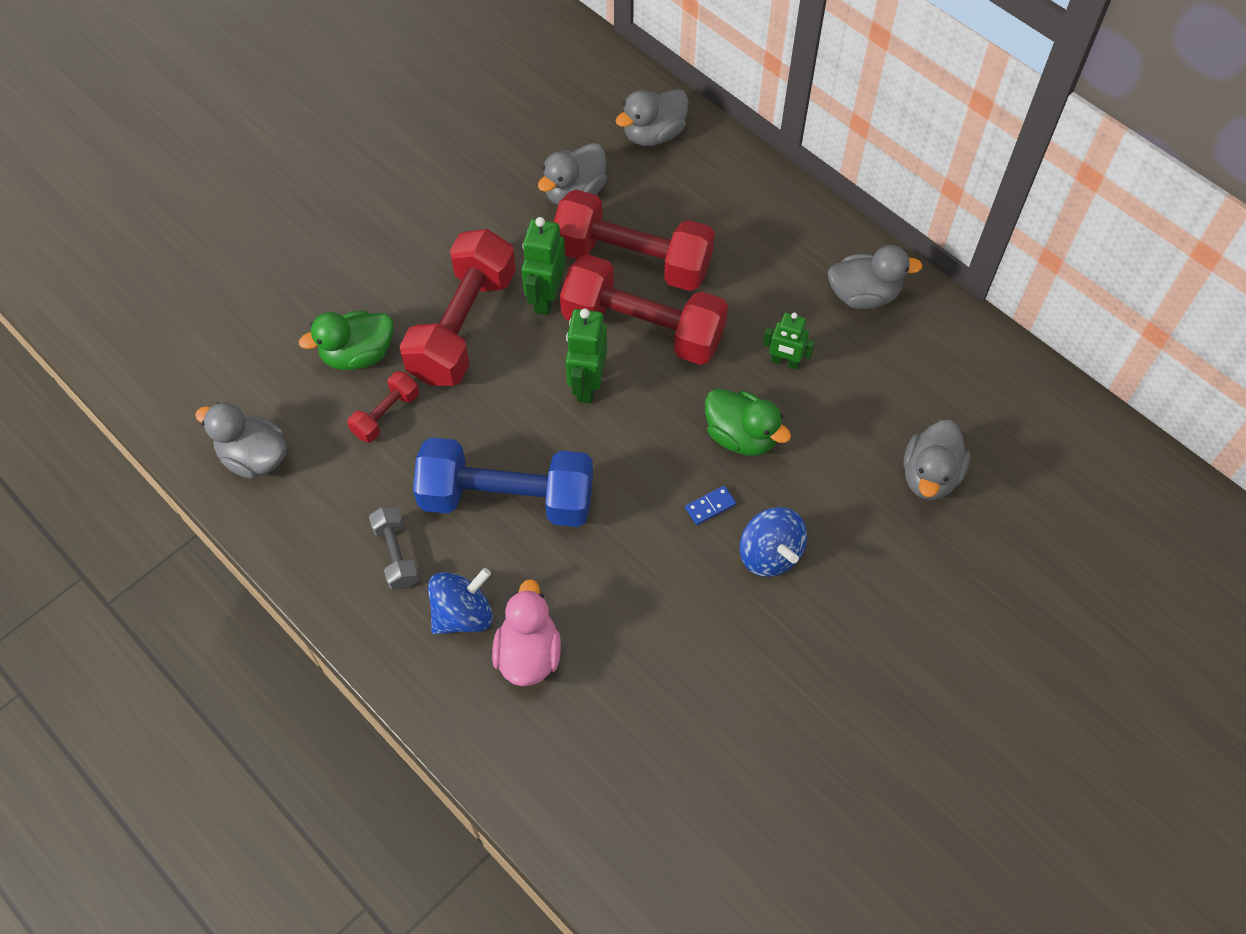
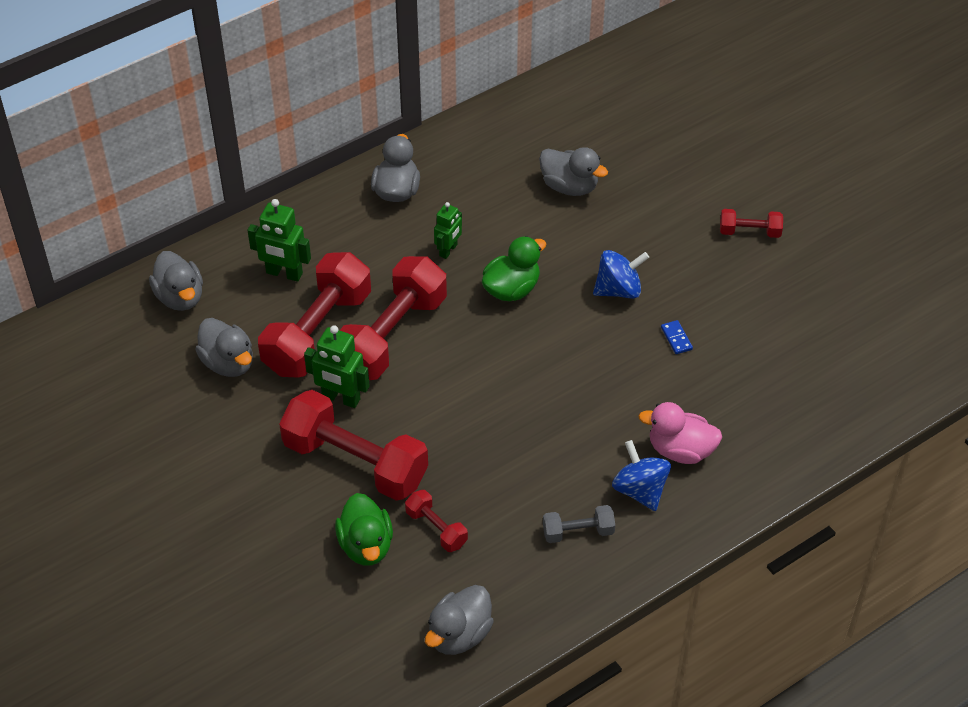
camera: 80 degrees left, 10 degrees down
(507, 499) = (539, 449): blue dumbbell -> none
(587, 385) = (439, 381): green robot -> green robot (284, 273)
(710, 506) = (571, 318): blue domino -> blue domino (676, 338)
(915, 706) = (749, 232): none -> red dumbbell

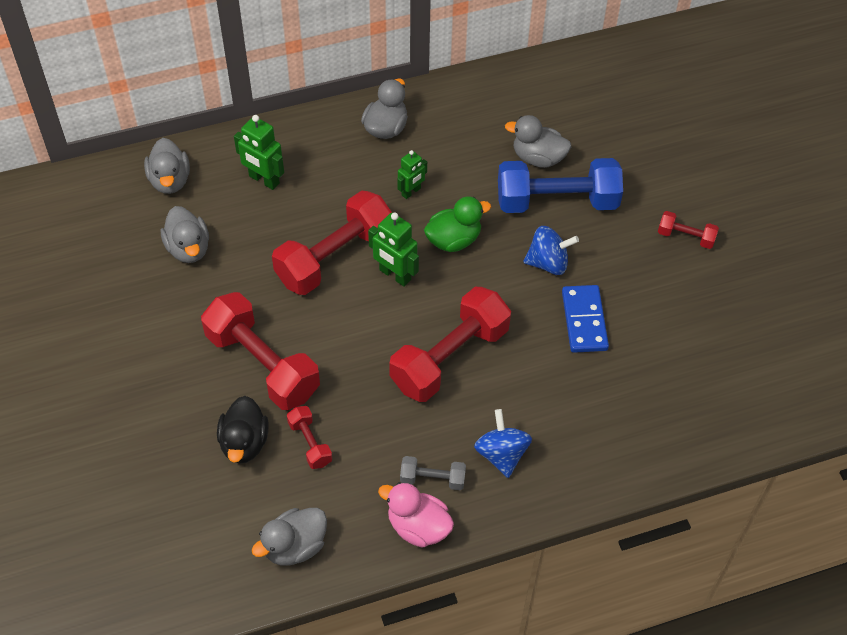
camera: 15 degrees right, 5 degrees up
(317, 332) = (273, 239): red dumbbell -> red dumbbell (449, 358)
(341, 398) = (271, 303): green robot -> green robot (395, 275)
(366, 545) = (244, 443): green duck -> black duck
(569, 186) = (538, 158): grey duck -> grey duck turned 150 degrees clockwise
(605, 226) = (557, 201): none -> blue dumbbell
(676, 338) = (584, 321): blue domino -> blue domino, size x2.14
(680, 450) = (551, 426): pink duck -> pink duck (418, 527)

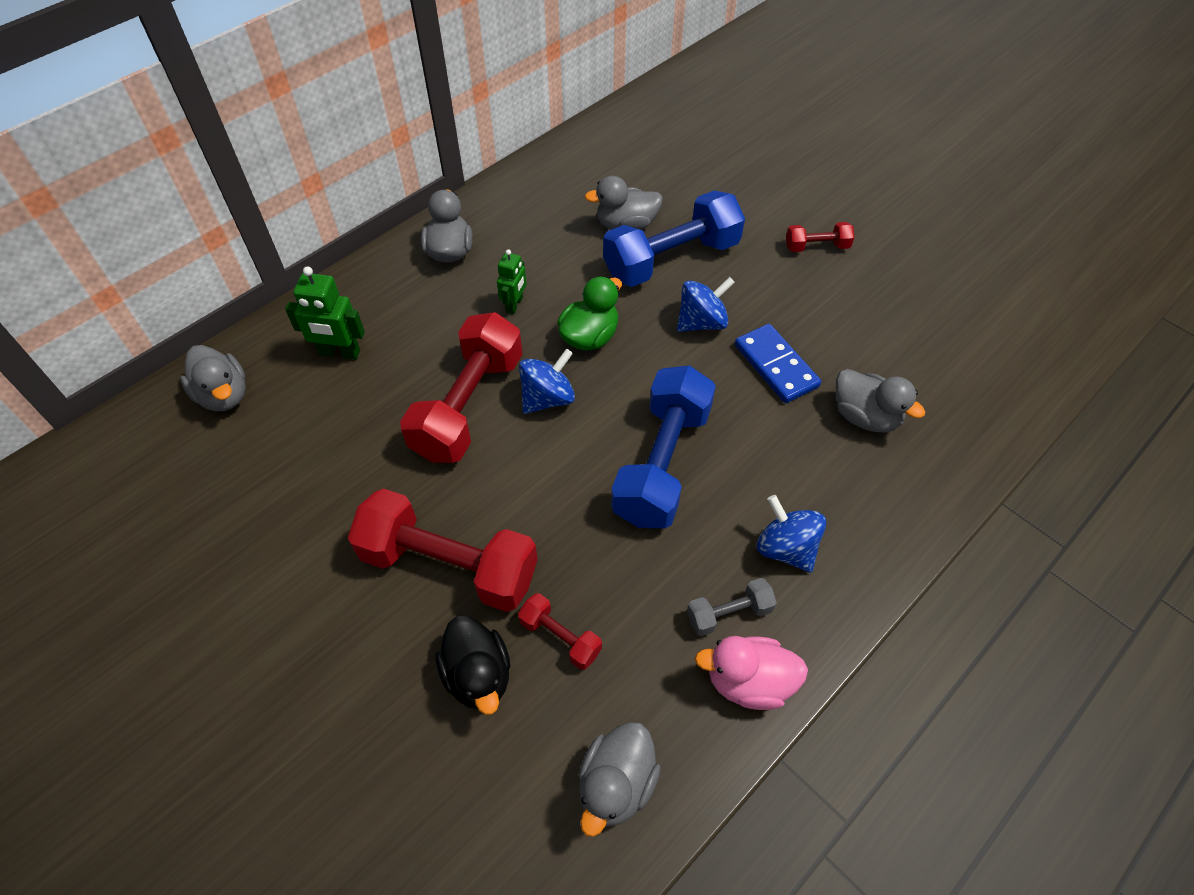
camera: 25 degrees left, 0 degrees up
(188, 248) = (285, 464): grey duck -> grey duck (865, 416)
(395, 275) = (547, 398): green robot -> blue spinning top
(449, 358) = (662, 464): red dumbbell -> blue dumbbell

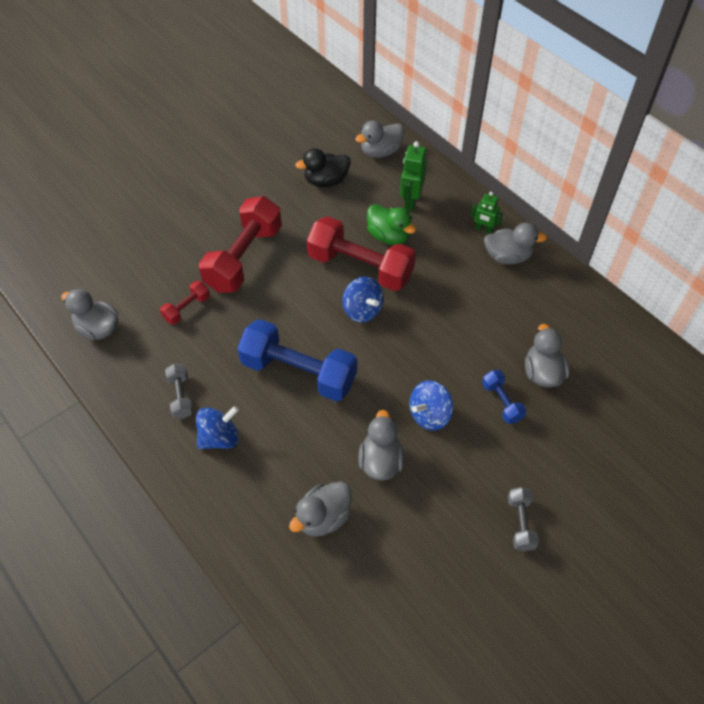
camera: 95 degrees right, 0 degrees up
(478, 675) = (174, 271): black duck -> black duck (326, 181)
(514, 305) = (451, 294): green robot -> green robot (483, 229)
(589, 337) = (418, 338): green duck -> green duck (388, 236)
(671, 259) = (501, 402): blue dumbbell -> blue dumbbell, size x0.47
(701, 322) = (429, 415): blue spinning top -> blue spinning top turned 75 degrees clockwise
(748, 682) = (135, 400): pink duck -> none
(775, 366) = (380, 461): blue domino -> grey duck
(816, 247) = (520, 523): red dumbbell -> grey dumbbell

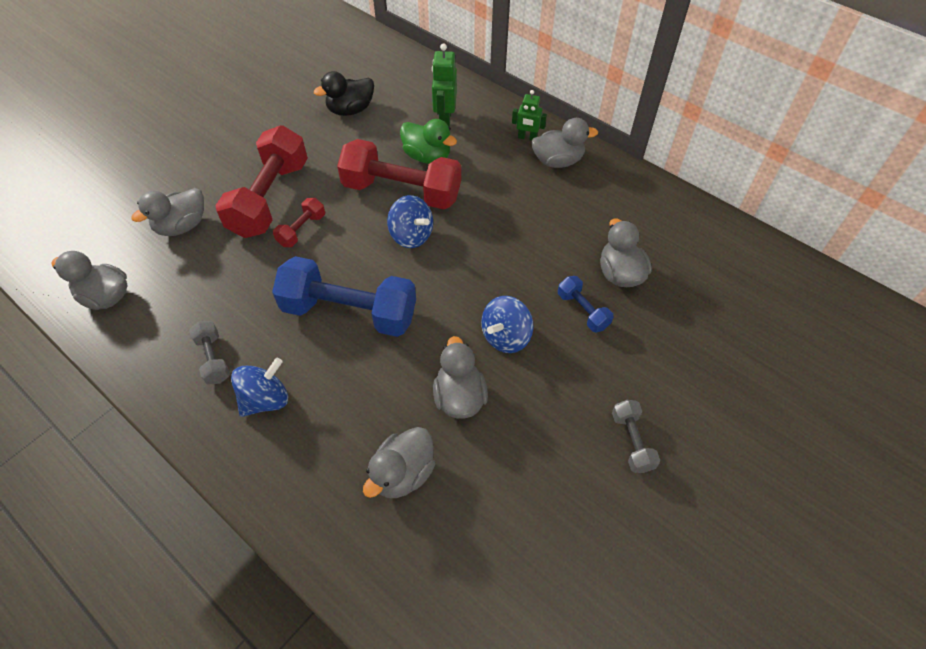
camera: 10 degrees left, 0 degrees up
(187, 308) = (210, 260): red dumbbell -> red dumbbell (302, 230)
(380, 152) = (404, 75): grey duck -> grey duck (182, 226)

